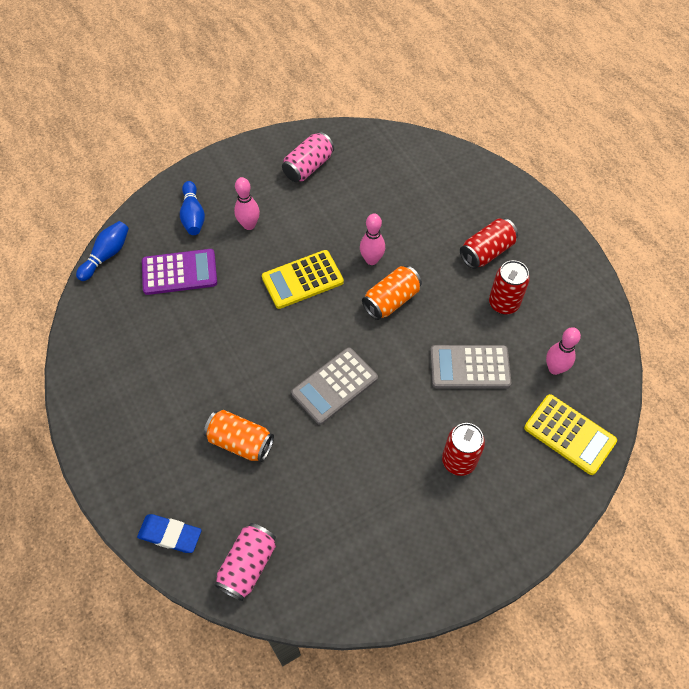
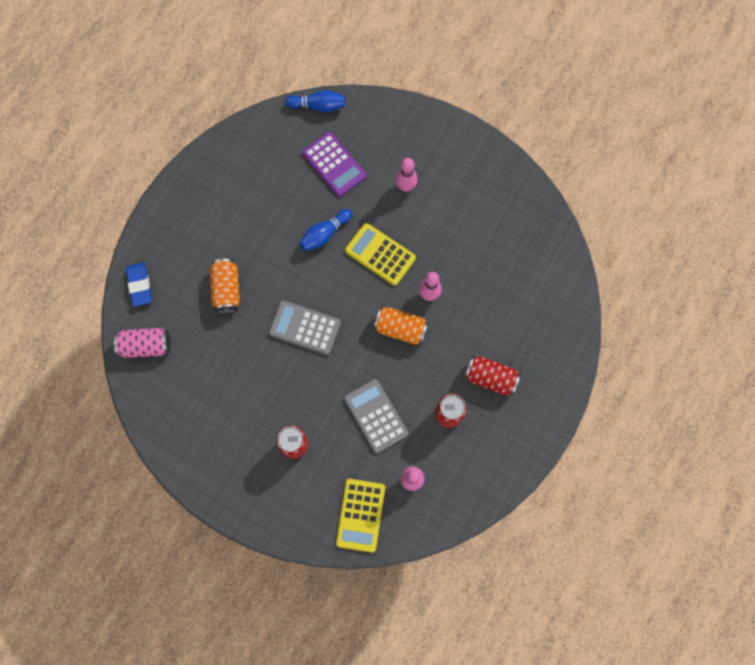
camera: 60 degrees right, 15 degrees up
(193, 215) = (389, 142): blue bowling pin -> blue bowling pin (324, 234)
(308, 167) = (489, 197): pink can -> none

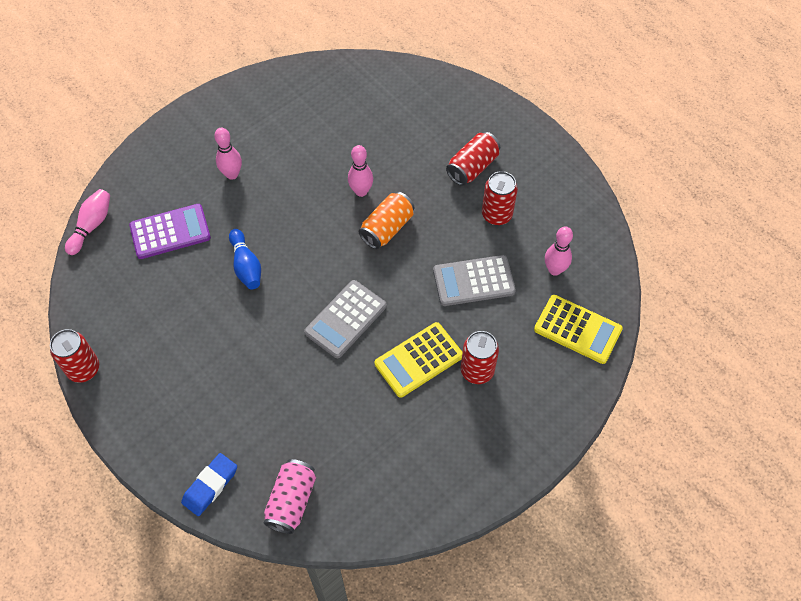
camera: 70 degrees left, 15 degrees down
(139, 285) = (210, 486): blue eraser -> blue eraser turned 60 degrees counterclockwise
(198, 159) = (84, 369): none -> red can
(227, 289) = (263, 387): orange can -> none
(318, 106) = (92, 226): blue bowling pin -> pink bowling pin
(380, 254) = (296, 221): yellow calculator -> yellow calculator (418, 360)

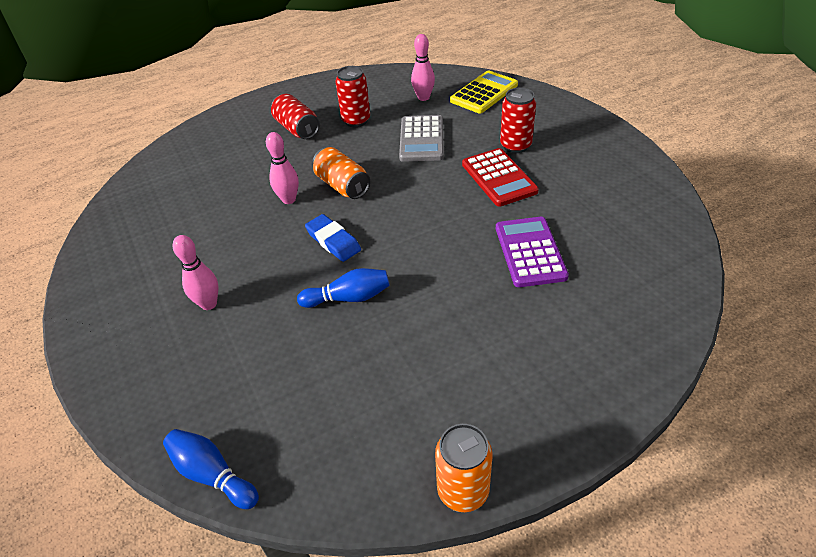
camera: 75 degrees left, 15 degrees down
(84, 369) = (463, 491): red can -> orange can
(92, 226) = (212, 474): pink bowling pin -> blue bowling pin
(170, 232) = (267, 373): purple calculator -> purple calculator (530, 252)
(210, 486) = (642, 347): blue eraser -> blue eraser (333, 241)
(291, 501) = (656, 277): pink can -> none
(346, 319) = (442, 222): grey calculator -> none
(418, 360) = (499, 178): yellow calculator -> red calculator

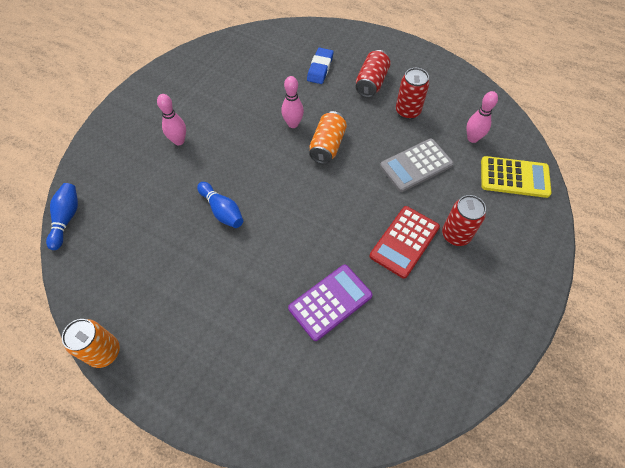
camera: 55 degrees right, 15 degrees up
(333, 241) = (268, 172): blue eraser -> blue eraser (320, 68)

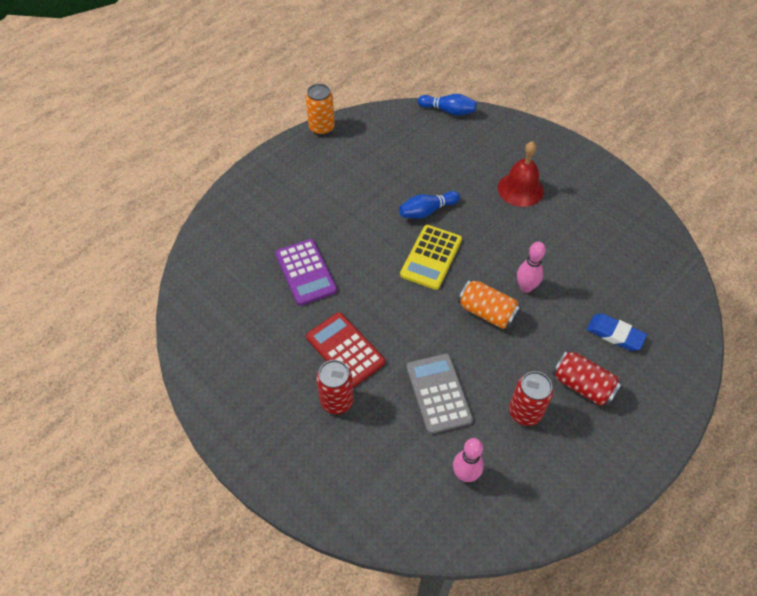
camera: 105 degrees right, 5 degrees down
(179, 141) = (520, 189): pink bowling pin -> red bell
(514, 177) = (393, 500): yellow calculator -> yellow calculator (431, 257)

